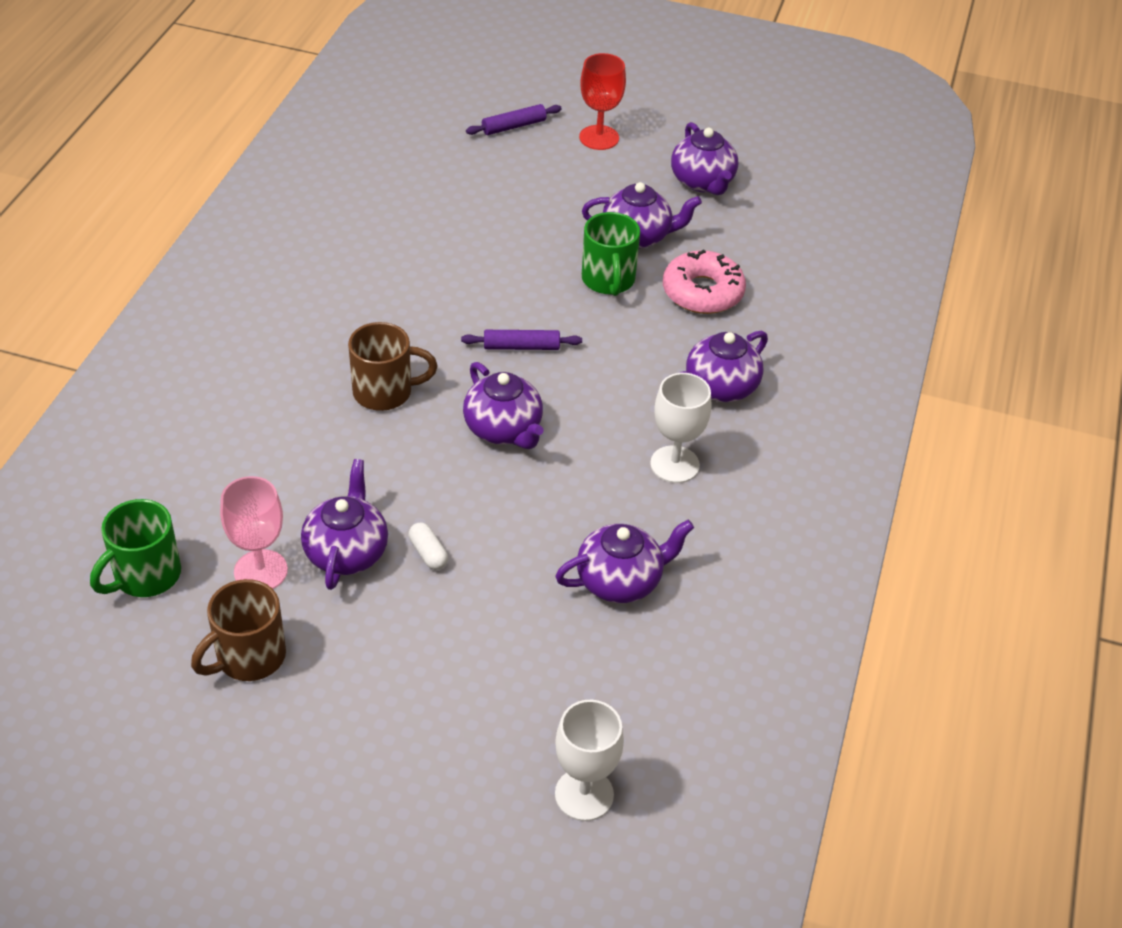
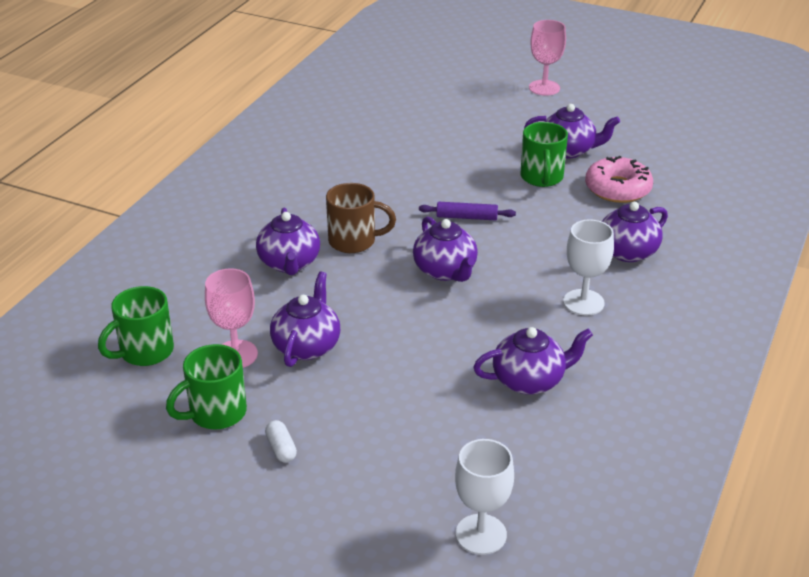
camera: 10 degrees right, 10 degrees down
(248, 657) = (215, 413): brown mug -> green mug
(428, 553) = (372, 351): white capsule -> white capsule (281, 448)
(514, 126) = (478, 79): purple rolling pin -> none
(599, 138) = (544, 88): red goblet -> pink goblet
(703, 182) = (624, 118): purple teapot -> purple teapot (289, 263)

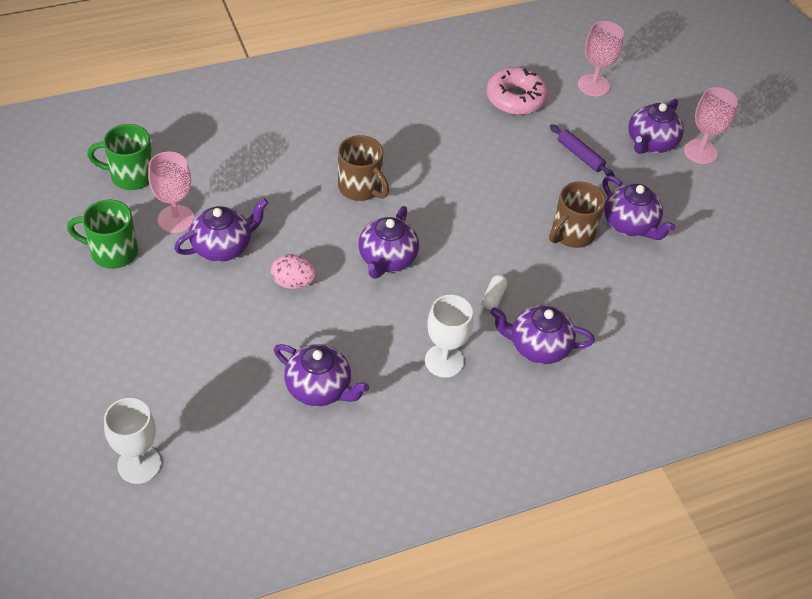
camera: 40 degrees right, 15 degrees up
(281, 448) = (114, 307): white capsule -> white capsule (493, 297)
(289, 263) = (296, 174): purple teapot -> purple teapot (650, 143)
(401, 331) = (293, 282): none -> pink egg
(418, 89) = (593, 85): none -> pink goblet
(466, 217) = (465, 226): purple rolling pin -> purple rolling pin (580, 155)
(542, 178) = (571, 234): green mug -> brown mug
(617, 188) = (617, 287): pink donut -> pink donut (515, 98)

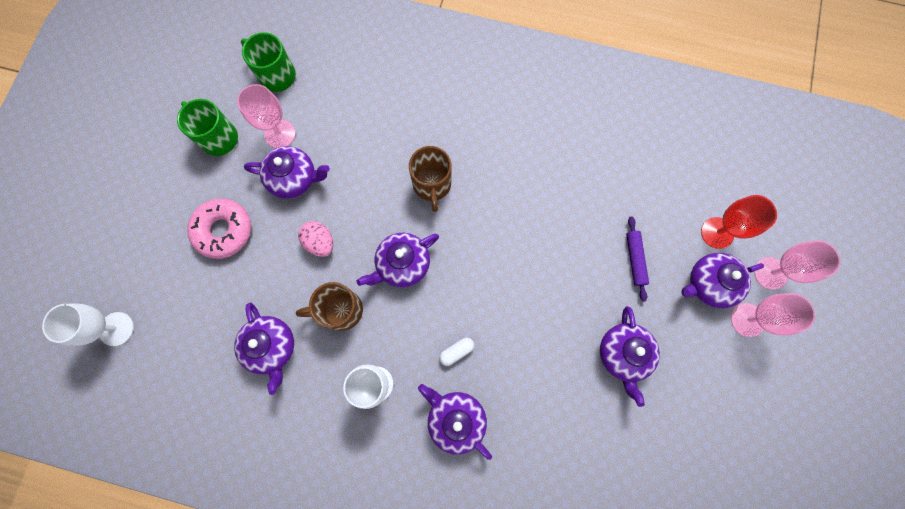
camera: 40 degrees right, 25 degrees up
(515, 98) = (625, 169): pink donut -> pink donut (223, 230)
(571, 234) = (565, 332): brown mug -> brown mug (340, 310)
(593, 85) = (705, 194): pink goblet -> pink goblet (770, 273)
(626, 106) = (717, 233): none -> red goblet

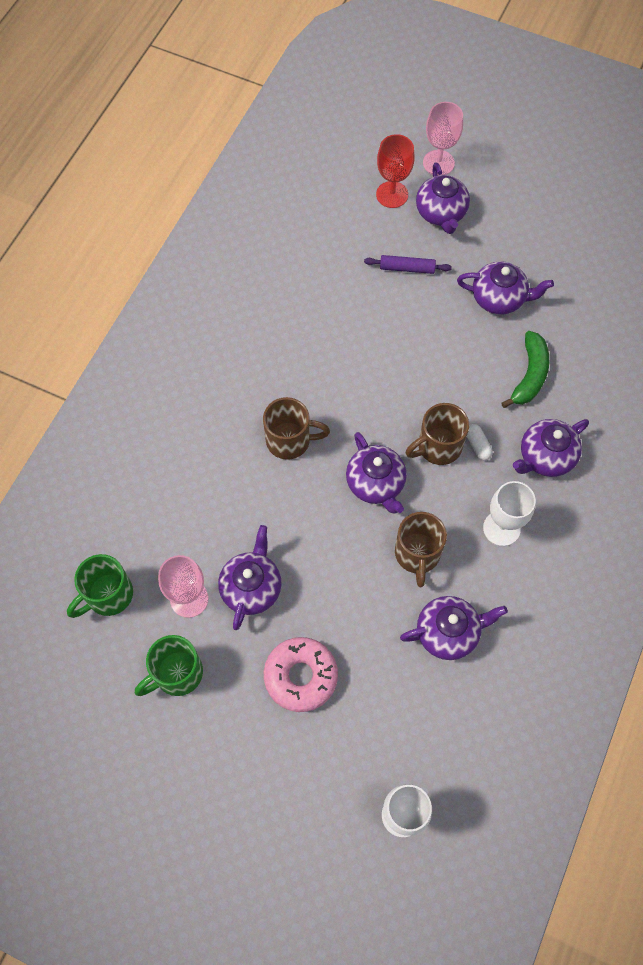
camera: 80 degrees left, 10 degrees down
(320, 242) = (335, 567): pink egg -> none
(448, 314) = (438, 447): none -> brown mug
(542, 394) = (529, 375): none -> green banana
(747, 320) = (480, 191): pink goblet -> none

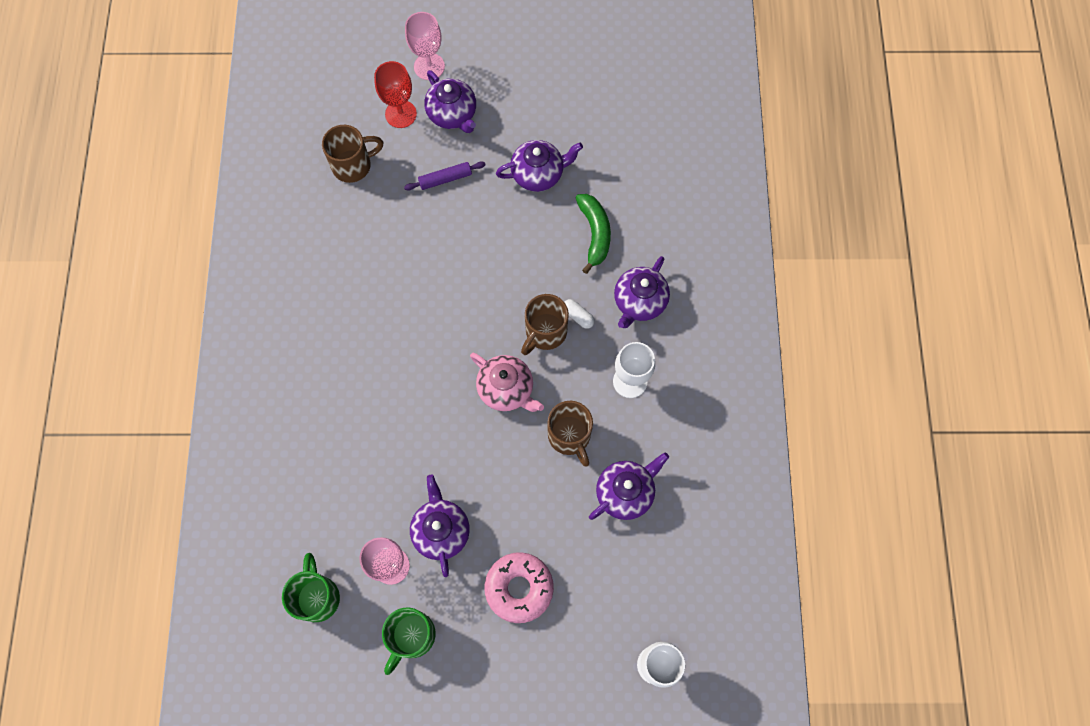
camera: 25 degrees left, 5 degrees up
(108, 595) = (317, 596): green mug -> green mug turned 150 degrees clockwise
(290, 440) = (414, 383): brown mug -> brown mug (353, 165)
(376, 484) = (506, 389): purple teapot -> pink teapot

